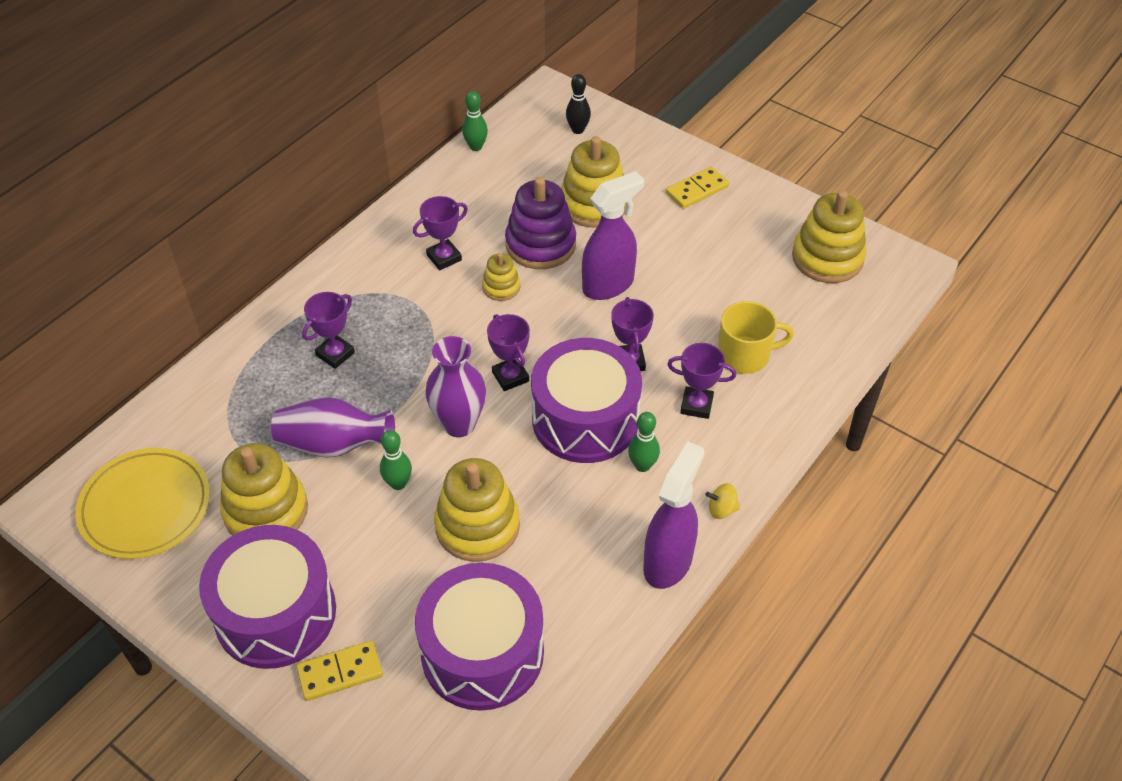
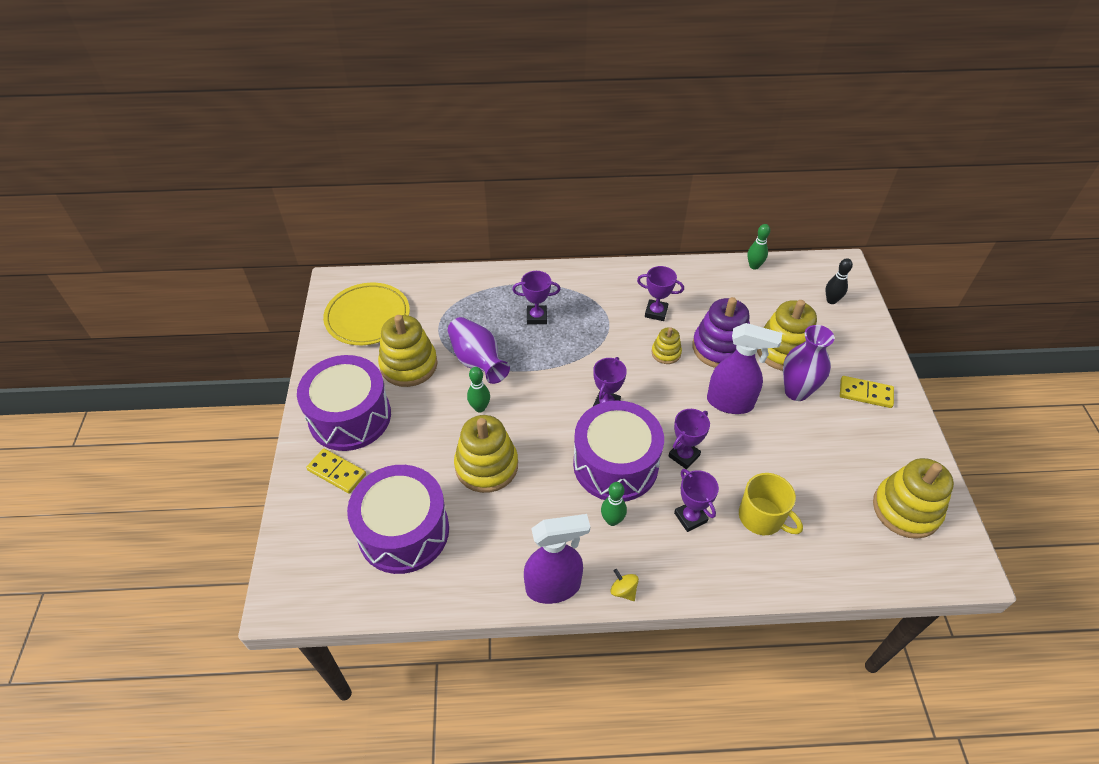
camera: 50 degrees right, 0 degrees up
(459, 424) = (547, 405): purple vase -> purple vase (796, 391)

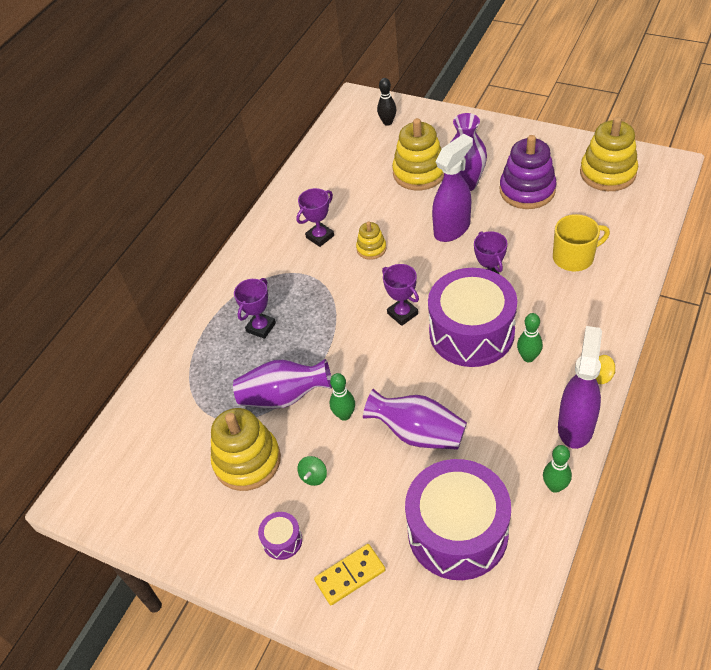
camera: 55 degrees left, 0 degrees up
(350, 417) = (282, 540): purple drum -> purple drum, size x0.41
(367, 317) = (149, 480): yellow plate -> none
(413, 412) = (314, 476): none -> green spinning top
(486, 466) = (418, 433): yellow stacking toy -> purple vase
(690, 517) = (552, 302): purple trophy -> none
(720, 348) = (390, 211): purple stacking toy -> purple stacking toy (527, 190)
(754, 266) = (315, 151): green bowling pin -> green bowling pin (555, 486)
(865, 393) = (492, 146): yellow domino -> none

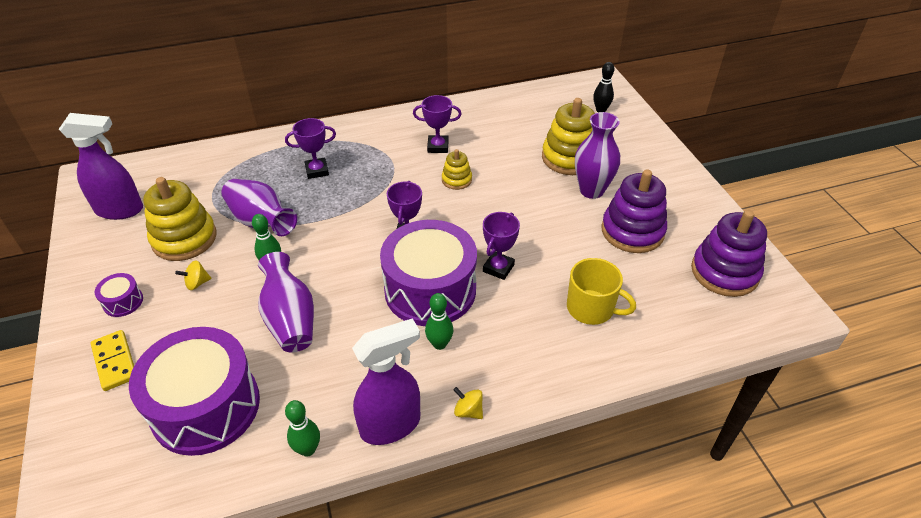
camera: 40 degrees right, 5 degrees down
(314, 476) = (197, 283): green spinning top -> yellow spinning top
(350, 575) = (115, 362): yellow domino -> yellow domino turned 45 degrees clockwise
(452, 229) = (531, 212): purple spray bottle -> purple spray bottle (120, 210)
(607, 173) = (724, 272): yellow stacking toy -> purple stacking toy

